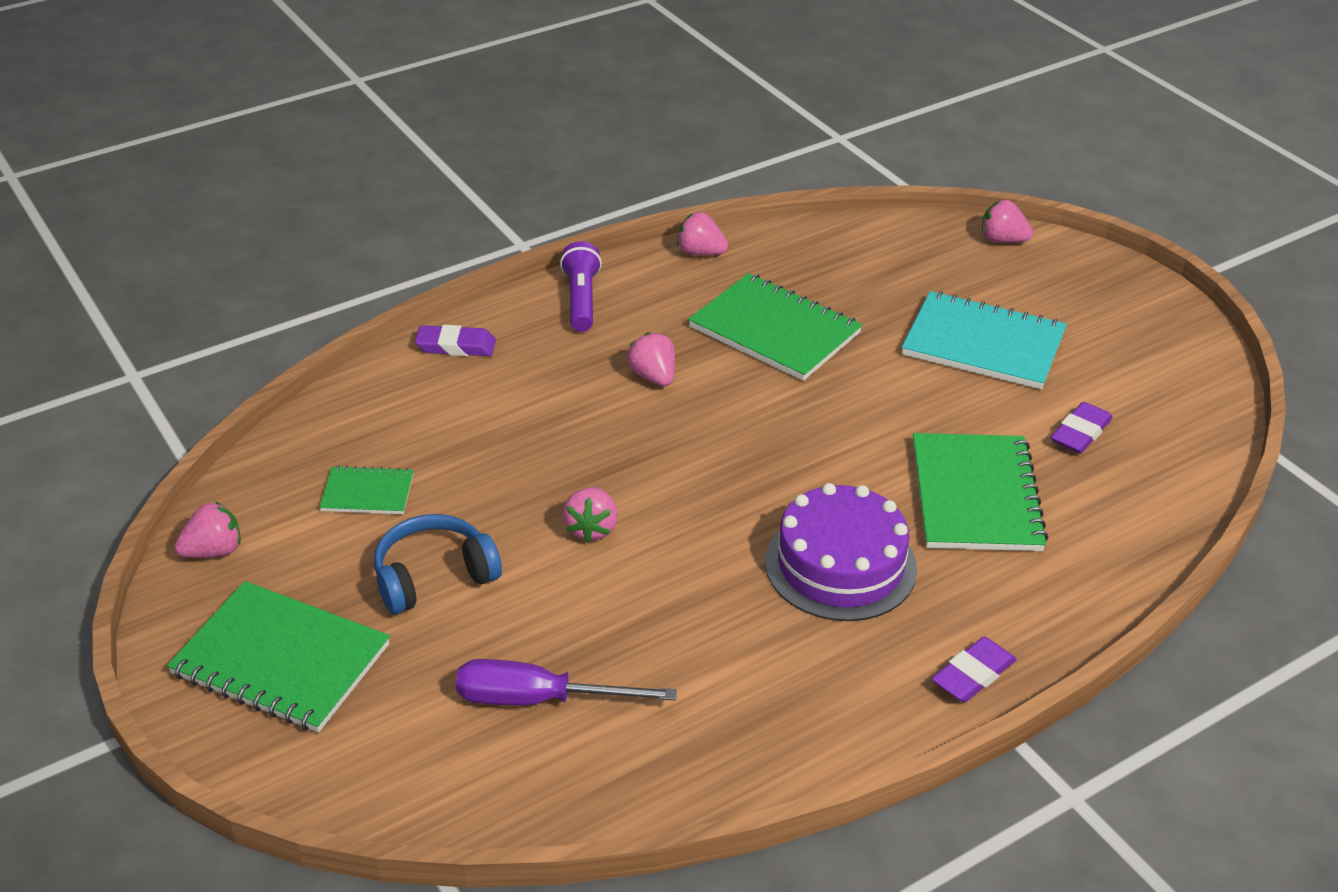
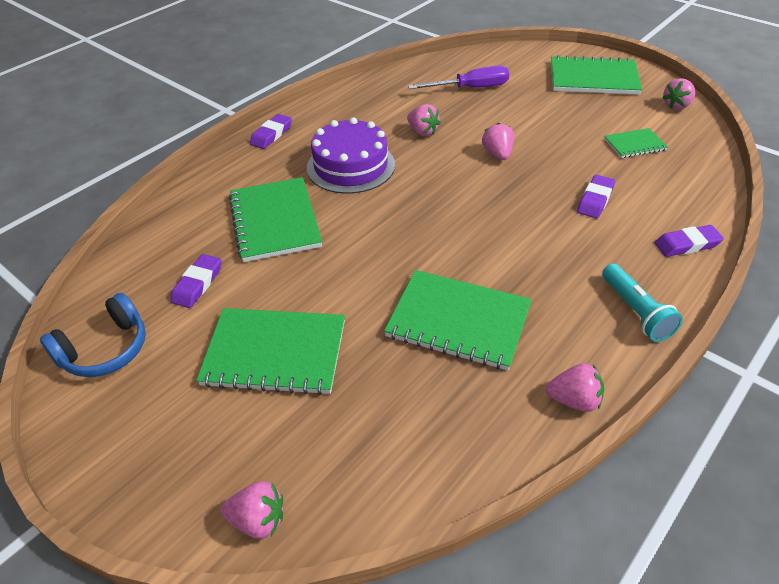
camera: 165 degrees right, 5 degrees up
(434, 576) = (559, 118): blue headphones -> blue headphones (105, 350)
(511, 422) = (595, 200): none -> purple eraser
(581, 300) = (635, 311): purple flashlight -> turquoise flashlight
(653, 377) = (527, 255): pink strawberry -> pink strawberry (422, 132)
(983, 344) = (275, 353): turquoise notebook -> green notebook

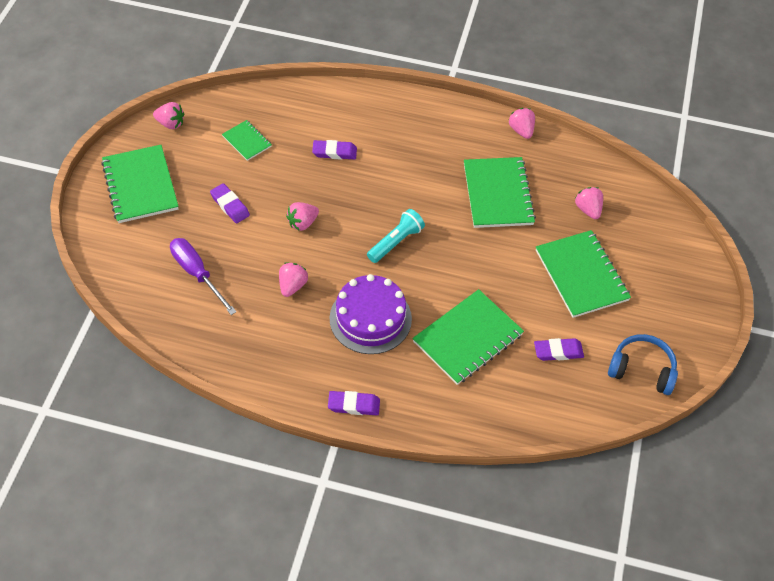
camera: 120 degrees left, 10 degrees up
(258, 520) = (676, 232): pink strawberry -> pink strawberry (588, 210)
(635, 311) = (438, 116): turquoise flashlight -> turquoise flashlight (396, 242)
(687, 244) = (360, 100): purple eraser -> purple eraser (230, 205)

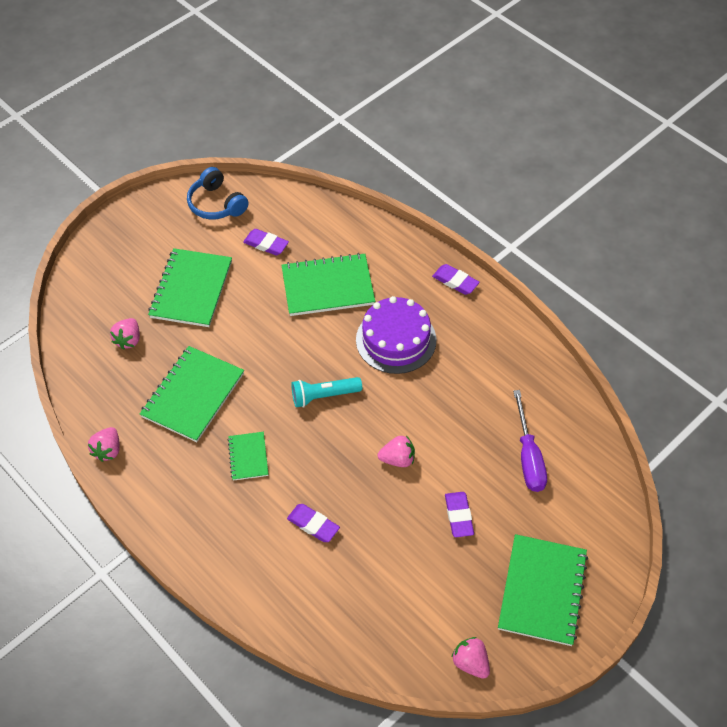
camera: 145 degrees left, 0 degrees up
(247, 141) = (397, 589): green notebook -> green notebook (248, 457)
(292, 286) = (445, 401): pink strawberry -> none

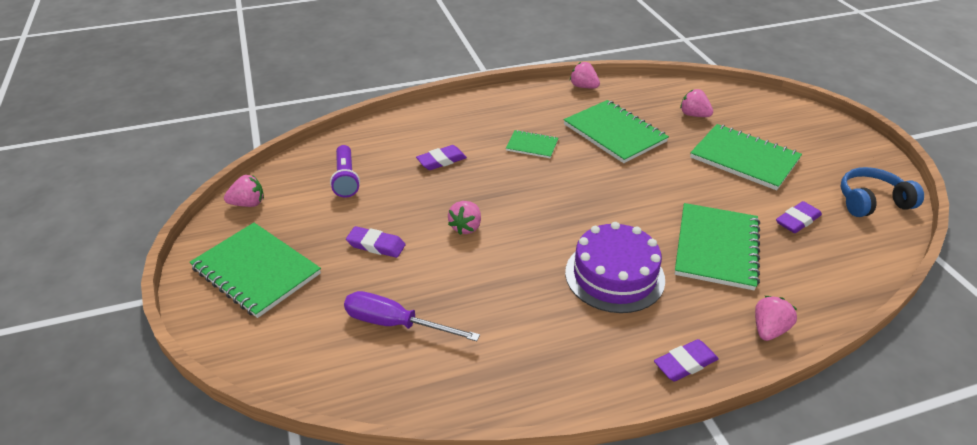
camera: 115 degrees right, 15 degrees down
(324, 396) = (569, 203): turquoise flashlight -> none
(387, 596) = (346, 179): none -> purple flashlight
(398, 245) = (769, 329): none -> pink strawberry

